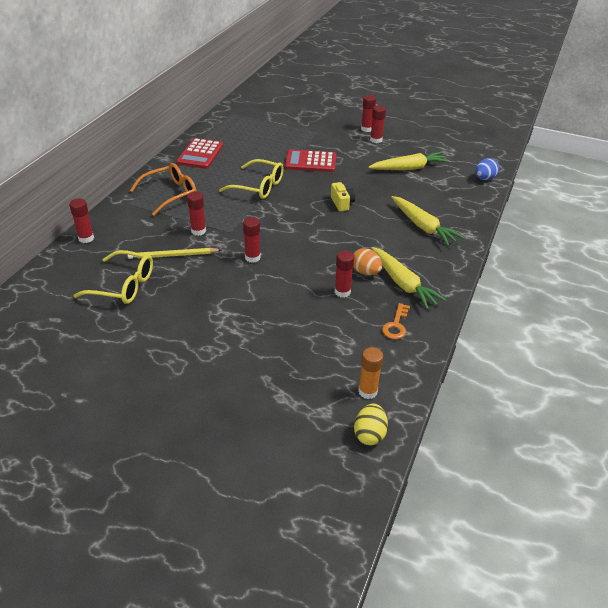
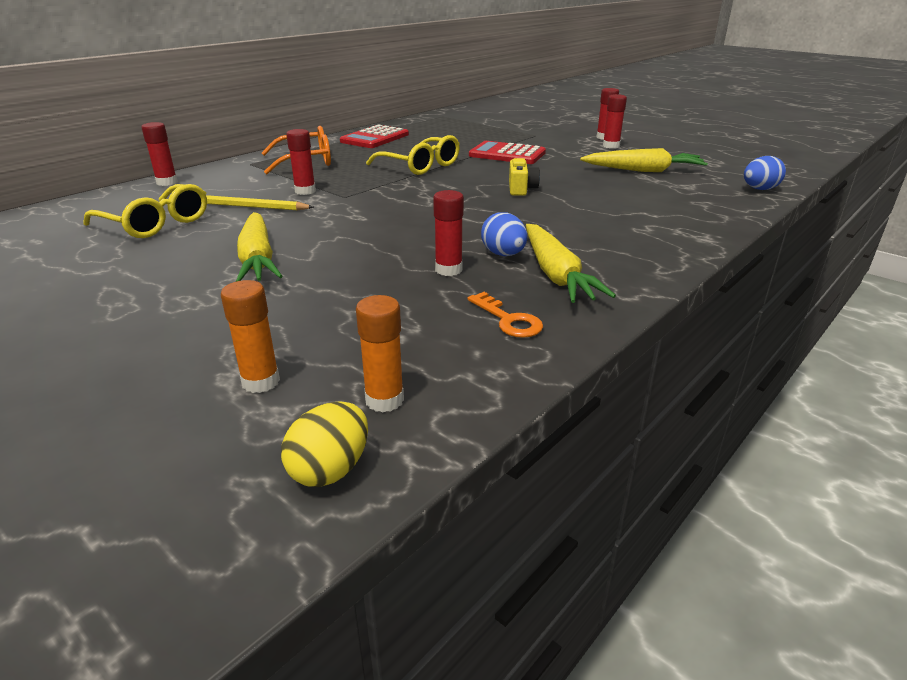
camera: 20 degrees right, 10 degrees down
(252, 257) = (349, 220): red glue stick -> none
(300, 395) = (261, 382): none -> orange glue stick
(365, 272) = (503, 254): orange egg -> blue egg
(396, 325) = (508, 320): orange key -> orange key turned 75 degrees counterclockwise
(423, 226) = (630, 221): yellow carrot -> yellow carrot (258, 259)

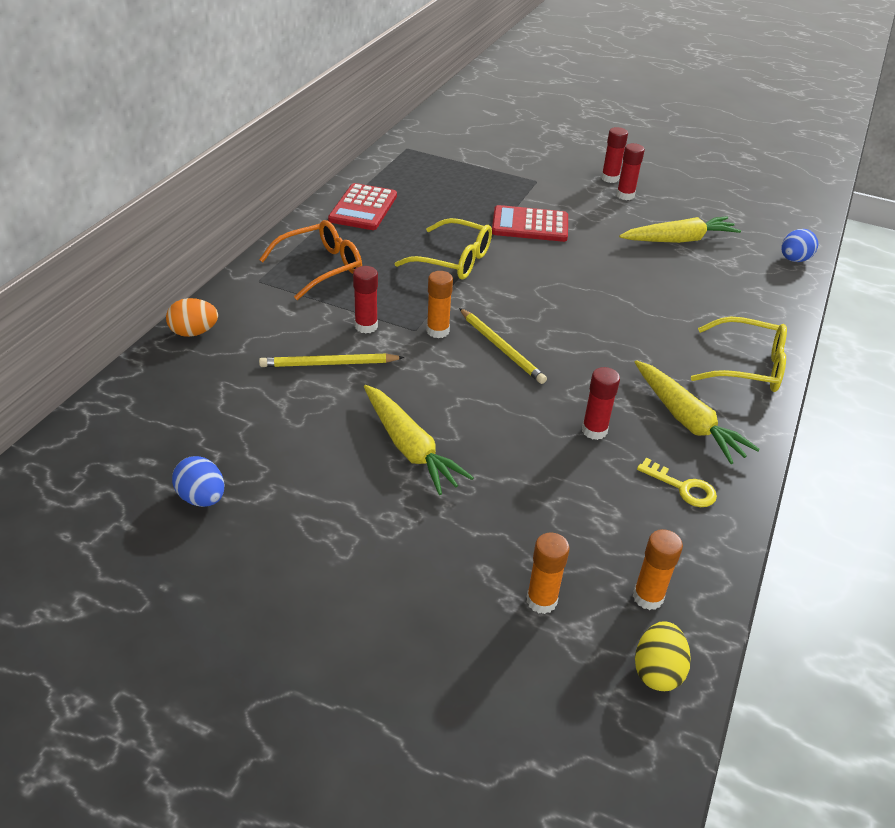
camera: 20 degrees left, 10 degrees up
(156, 223) = (253, 409): yellow glasses -> yellow glasses (747, 366)
(167, 182) = (194, 332): red glue stick -> orange egg
(363, 199) = (438, 331): none -> orange glue stick
(410, 213) = (501, 348): none -> yellow pencil
(503, 254) = (627, 400): blue egg -> blue egg (202, 498)
(508, 320) = (682, 487): orange key -> yellow key
(521, 189) = (582, 290): yellow camera -> none

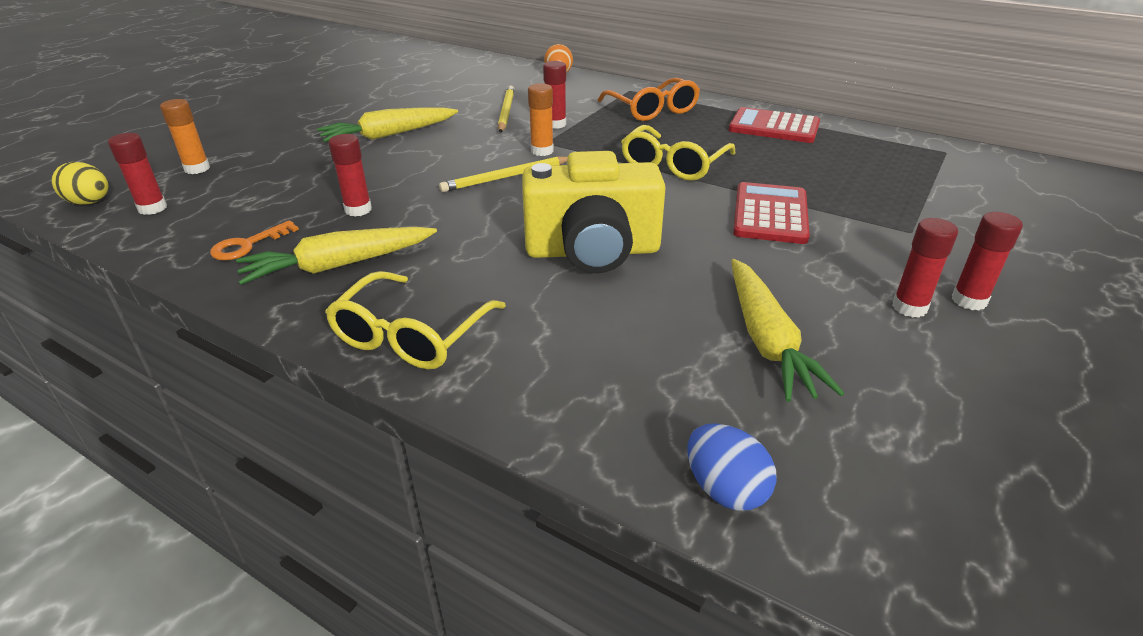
camera: 100 degrees right, 5 degrees down
(202, 498) = (382, 82): blue egg -> none
(611, 298) = (592, 251): none -> yellow camera
(648, 597) = (152, 208): orange glue stick -> red glue stick
(682, 487) = (248, 245): yellow key -> orange key

